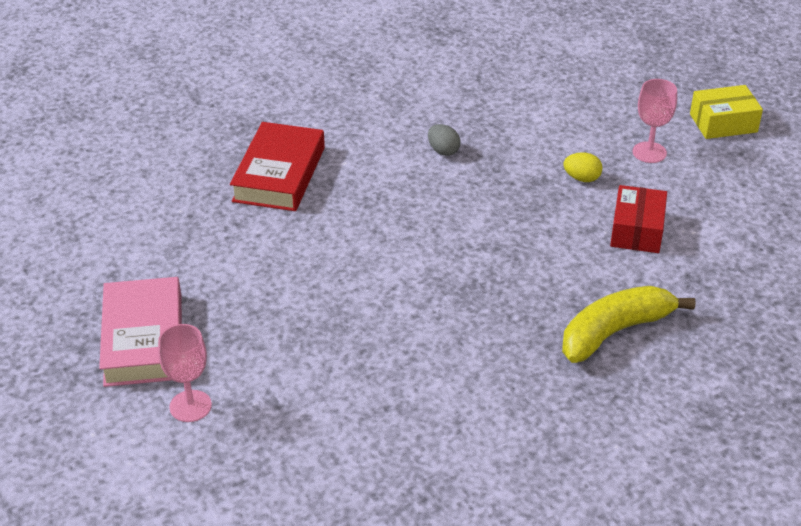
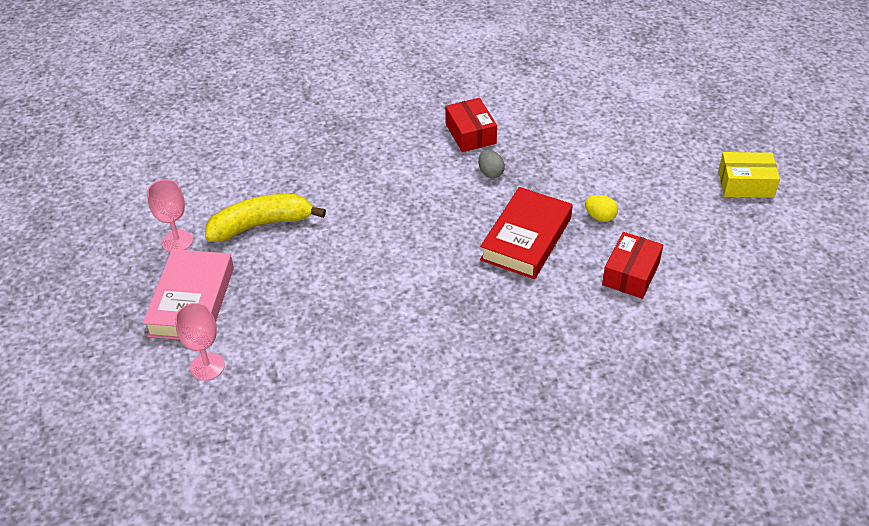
camera: 15 degrees right, 5 degrees up
(279, 174) = (348, 173): red book -> red book (526, 239)
(405, 114) = (470, 134): none -> red box
(615, 332) = (577, 365): yellow banana -> yellow banana (261, 225)
(649, 152) = (668, 202): pink goblet -> pink goblet (177, 241)

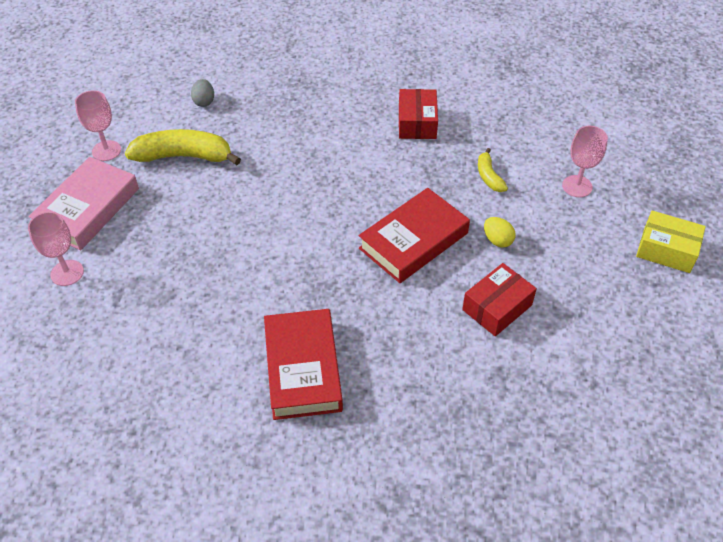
camera: 20 degrees right, 5 degrees up
(488, 379) = (302, 368): none -> red book
(490, 173) = (415, 166): grey egg -> grey egg (204, 101)
(562, 164) = (489, 176): none -> yellow banana
(643, 151) = (577, 186): none -> pink goblet

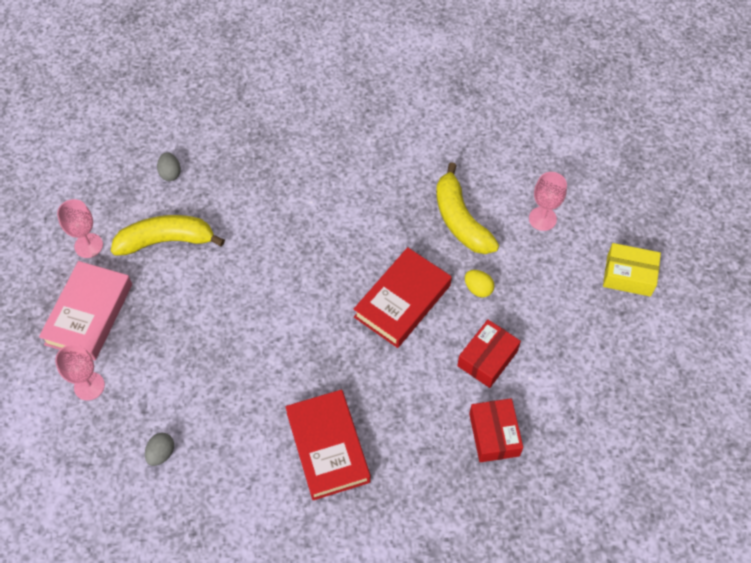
camera: 10 degrees left, 10 degrees up
(122, 347) = (161, 453): none -> grey egg
(417, 123) = (383, 168): red box -> red box (494, 434)
(489, 176) = (460, 220): yellow banana -> yellow banana, size x1.95

